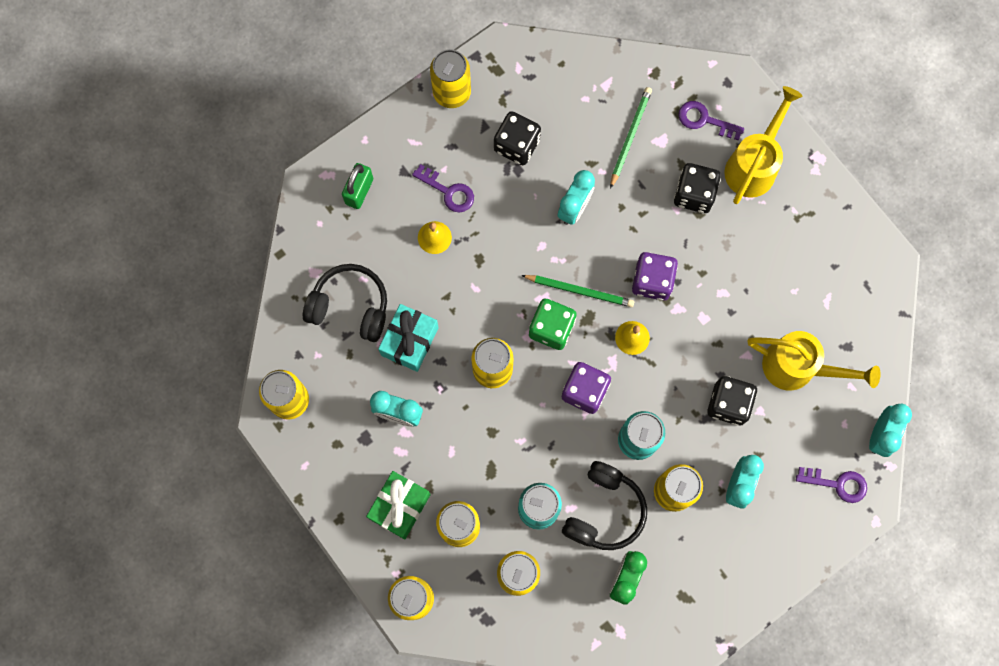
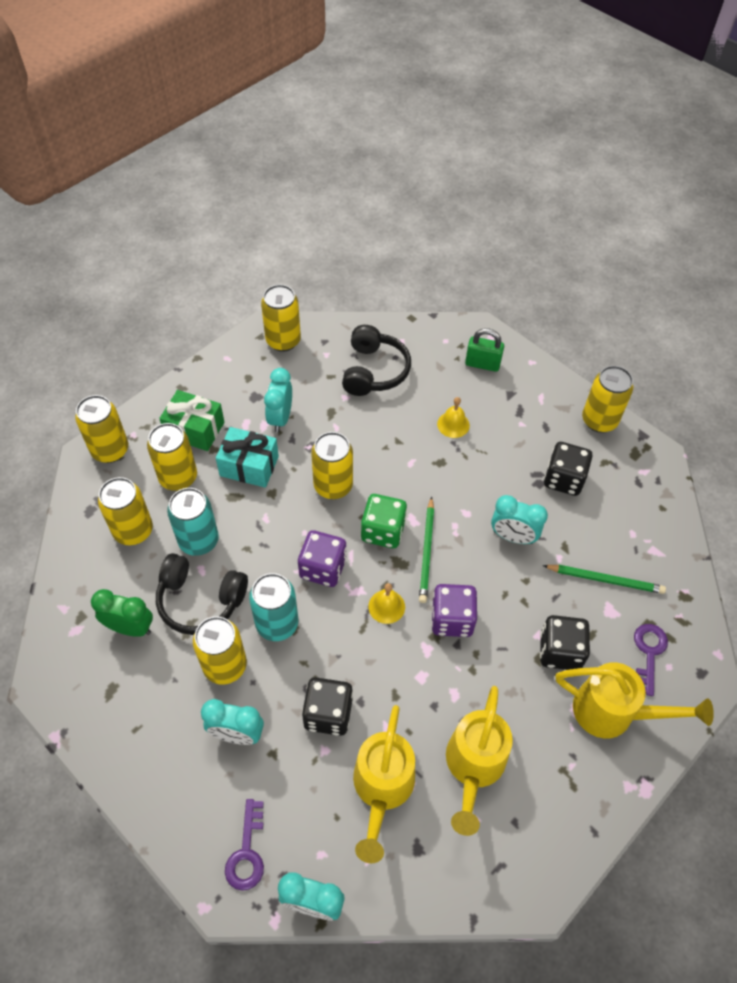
camera: 80 degrees right, 20 degrees down
(410, 341) = (350, 418): turquoise gift -> turquoise gift (249, 466)
(448, 191) = (501, 430): purple key -> none
(787, 290) = (473, 767): none -> yellow watering can

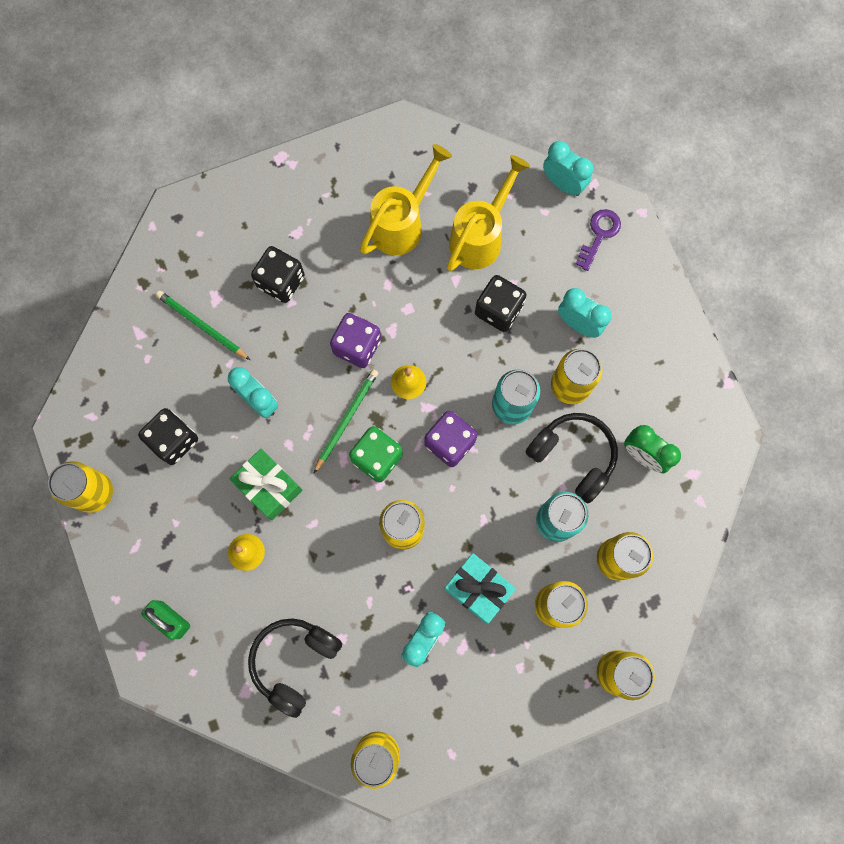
camera: 155 degrees left, 20 degrees up
(195, 429) = (519, 662): green gift -> green gift (269, 487)
(613, 712) = (269, 218): yellow watering can -> none
(648, 653) = (208, 250): purple key -> none

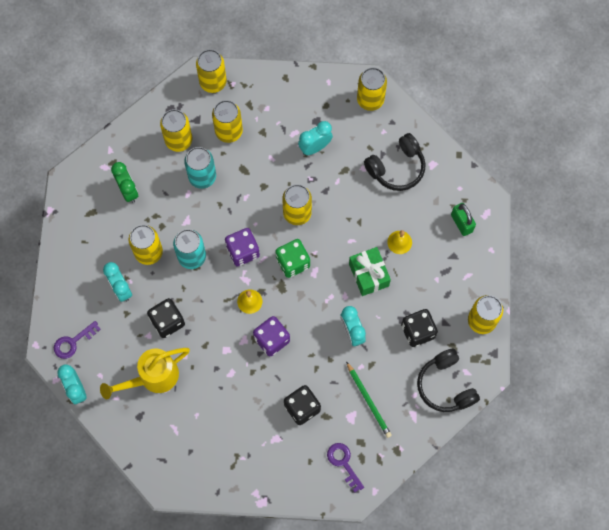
camera: 155 degrees left, 5 degrees down
(202, 240) = (343, 463): none -> purple key
(346, 419) = (301, 295): green pencil -> none
(402, 224) = (200, 411): yellow watering can -> none
(478, 589) = (269, 160): turquoise gift -> none
(573, 457) = (171, 209): black headphones -> black headphones (445, 385)

